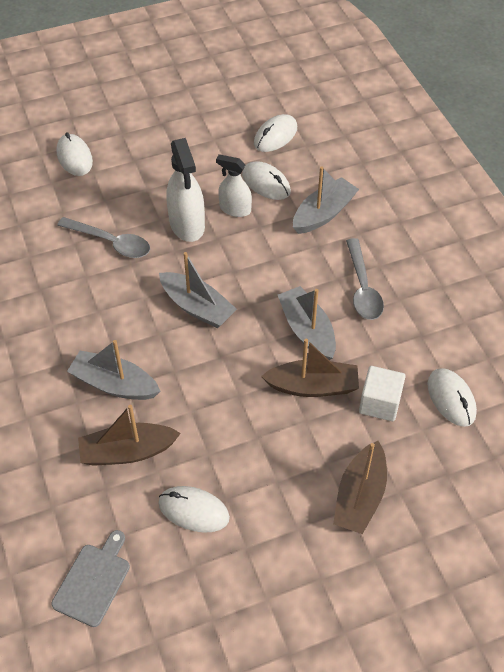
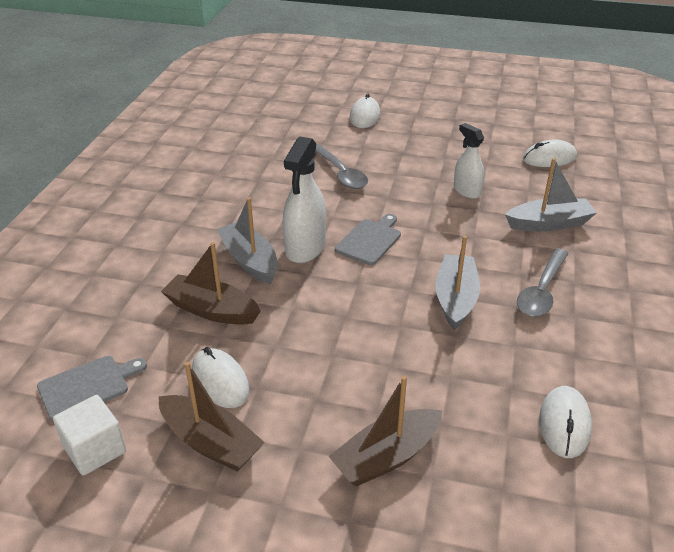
camera: 35 degrees right, 15 degrees down
(187, 224) = (414, 185): white spray bottle -> white spray bottle (305, 247)
(197, 307) = (369, 240): grey boat -> grey cutting board
(266, 183) = (512, 184): white mouse -> none
(313, 386) = (421, 343): brown boat -> brown boat (210, 442)
(380, 403) = (479, 389): white cube -> white cube (95, 449)

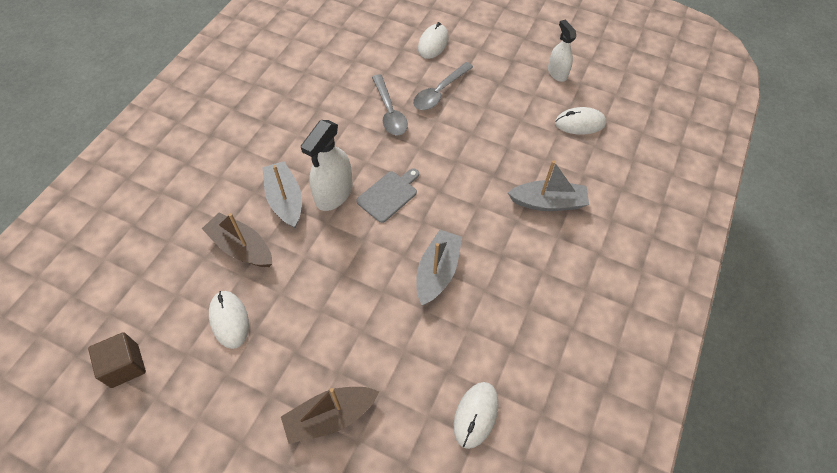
camera: 10 degrees right, 20 degrees up
(87, 386) = (132, 306): grey cutting board -> none
(95, 449) = (125, 366): white cube -> brown cube
(210, 442) = (207, 376): brown boat -> none
(466, 191) = (491, 151): white spray bottle -> white spray bottle (557, 73)
(541, 291) = (511, 277): grey spoon -> grey spoon (439, 92)

